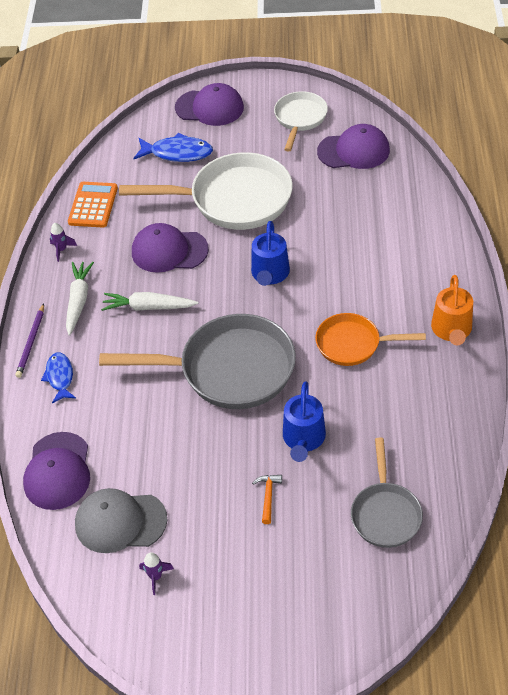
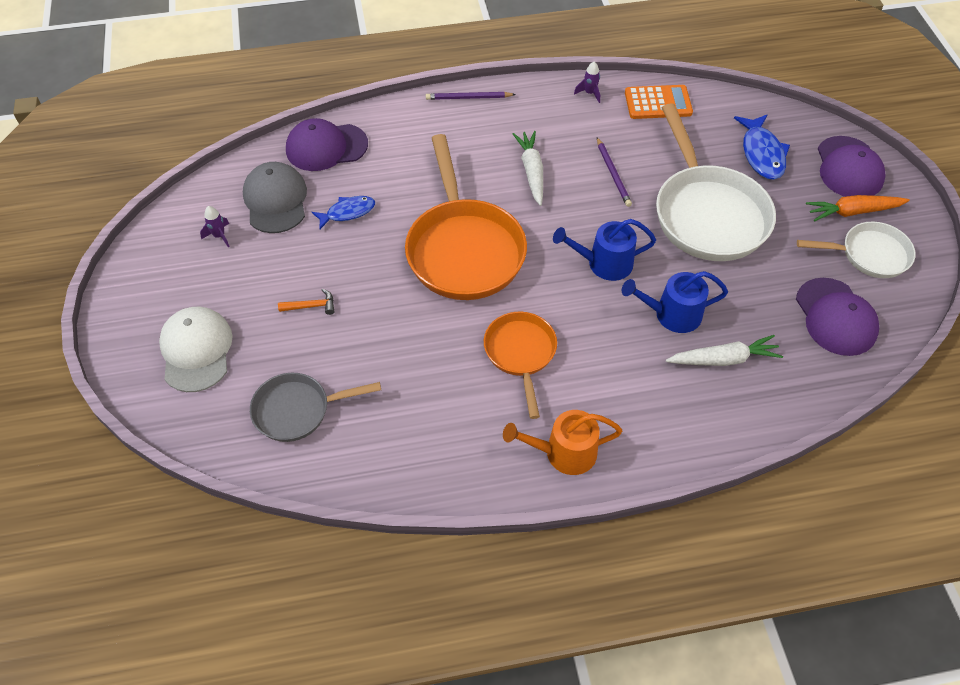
camera: 75 degrees right, 5 degrees up
(60, 377) = (431, 126): blue fish -> blue fish (348, 212)
(78, 301) = (527, 119): white carrot -> white carrot (723, 359)
(169, 251) = (613, 173): purple cap -> purple pencil
(229, 369) = (464, 250): grey pan -> orange pan
(255, 117) = (853, 212): none -> orange carrot
(302, 599) = (196, 350): none -> white cap
(303, 439) = (384, 325): blue watering can -> blue watering can (672, 314)

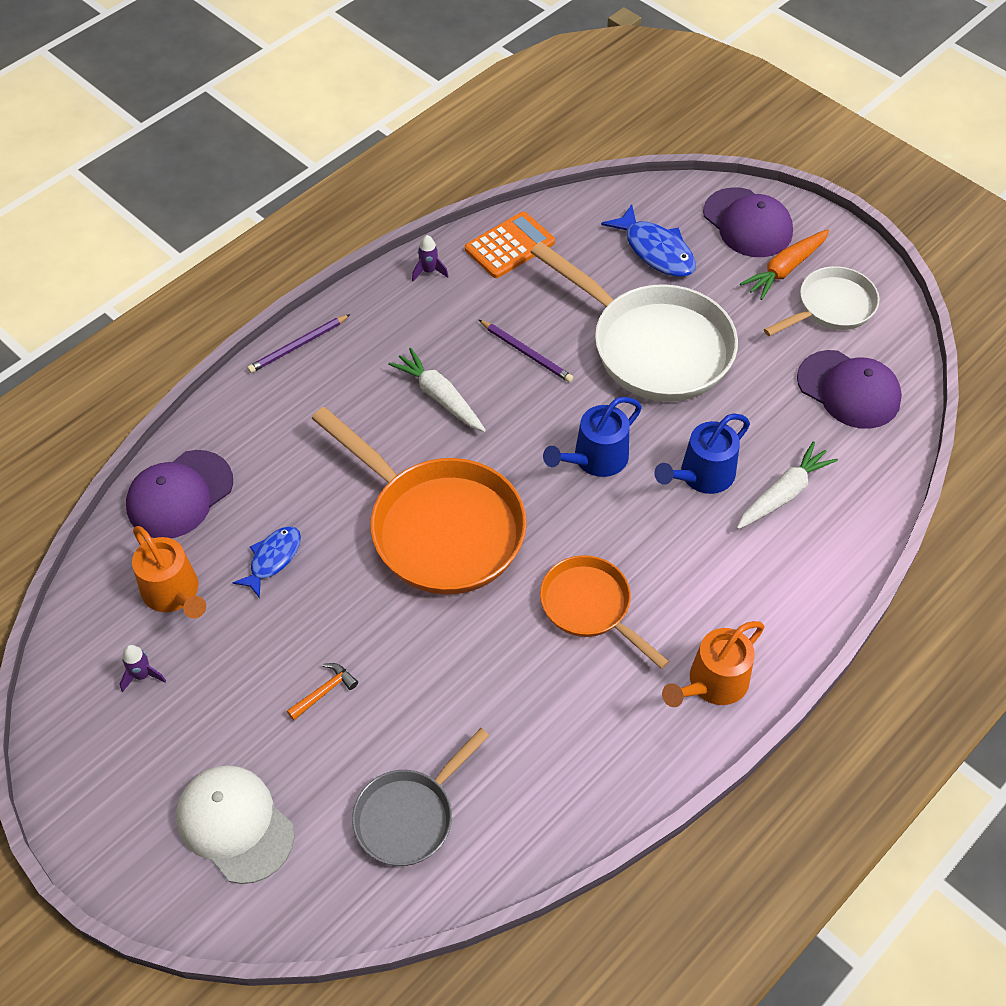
camera: 35 degrees left, 0 degrees up
(275, 200) = (174, 593): grey cap -> orange watering can

